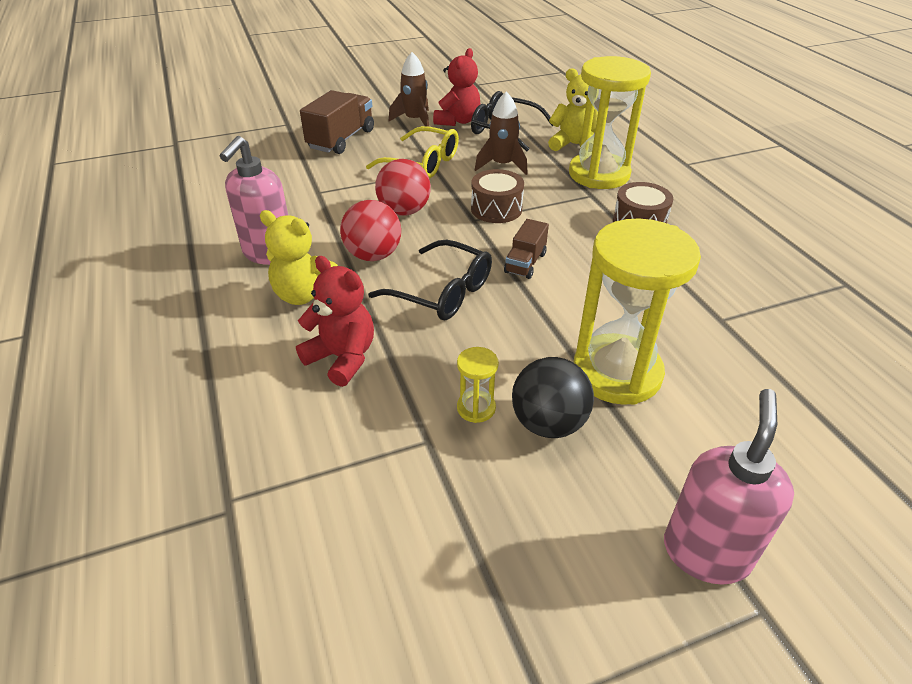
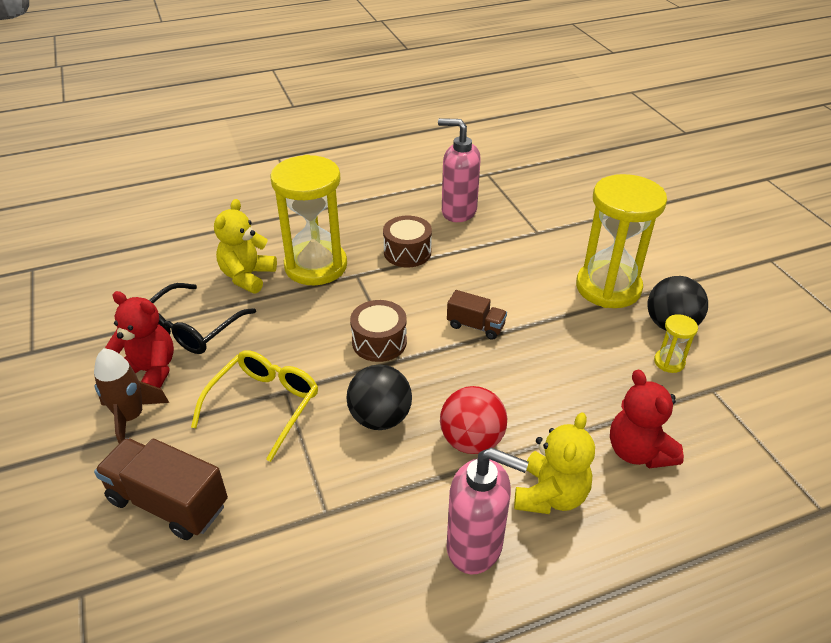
camera: 90 degrees left, 0 degrees up
(342, 358) = (638, 451): red teddy bear -> red teddy bear turned 60 degrees counterclockwise
(404, 211) = (380, 418): red ball -> black ball
(442, 292) = (528, 383): black glasses -> none
(502, 165) = (283, 334): brown rocket -> none
(705, 552) = (743, 272): pink soap dispenser -> pink soap dispenser (458, 211)

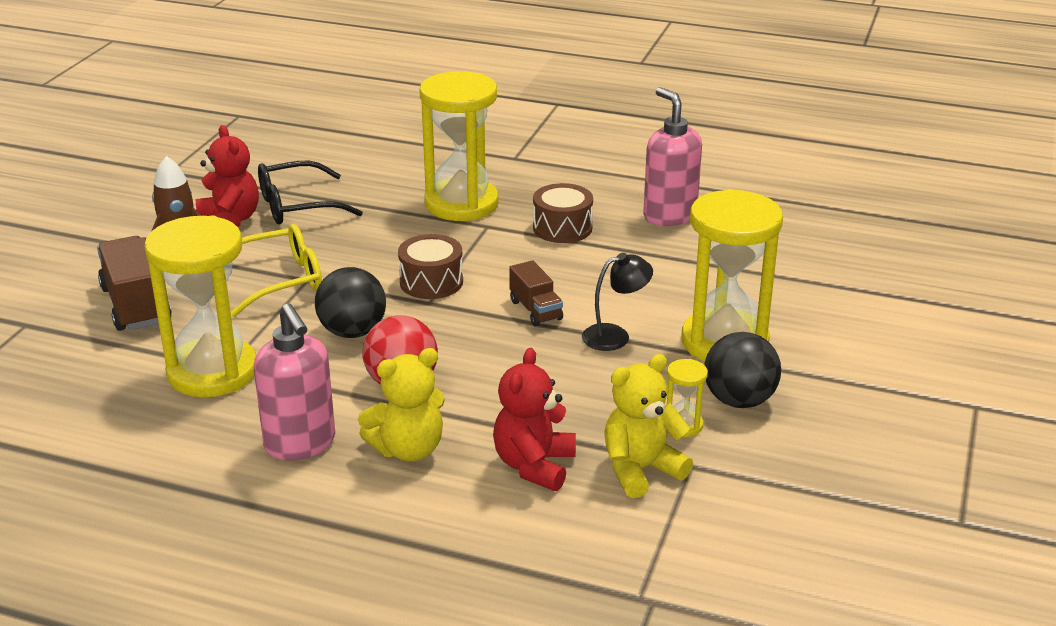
camera: 40 degrees right, 10 degrees down
(247, 276) = (392, 188): yellow teddy bear -> yellow teddy bear (641, 470)
(321, 526) = (212, 372): none -> yellow hourglass
(546, 318) = (615, 335): none -> black lamp

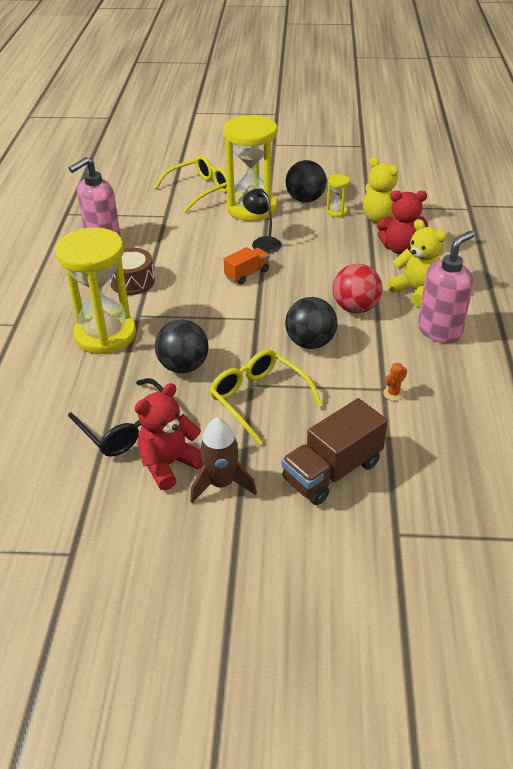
camera: 105 degrees left, 10 degrees up
(212, 372) = (393, 393): yellow hourglass -> orange cactus
(371, 243) = (183, 366): none -> black ball
(431, 282) = (230, 323): brown drum -> none
(535, 310) = (247, 274): brown truck -> orange truck
(802, 303) = (199, 190): none -> yellow glasses

